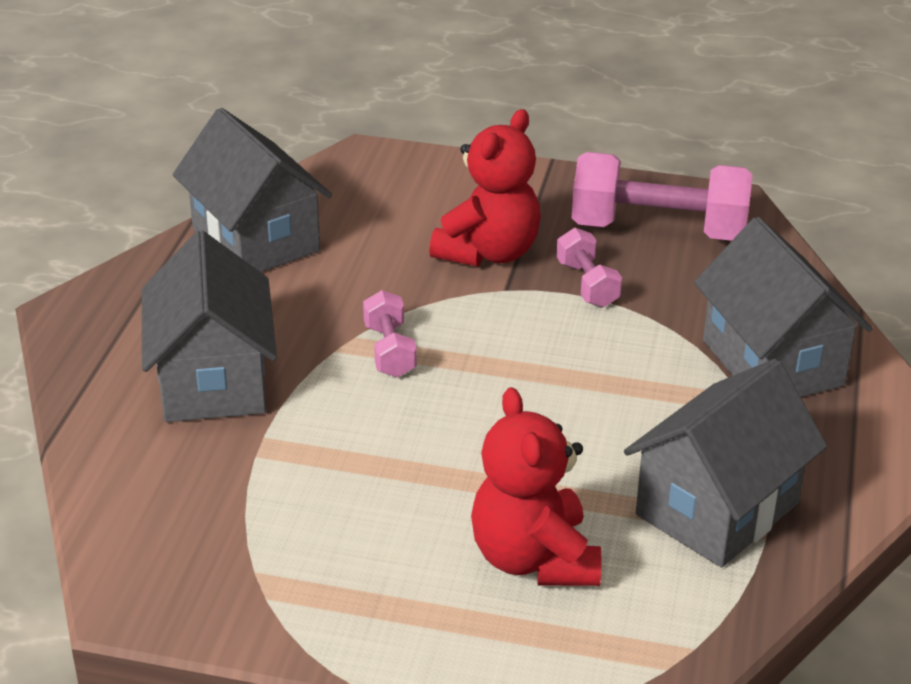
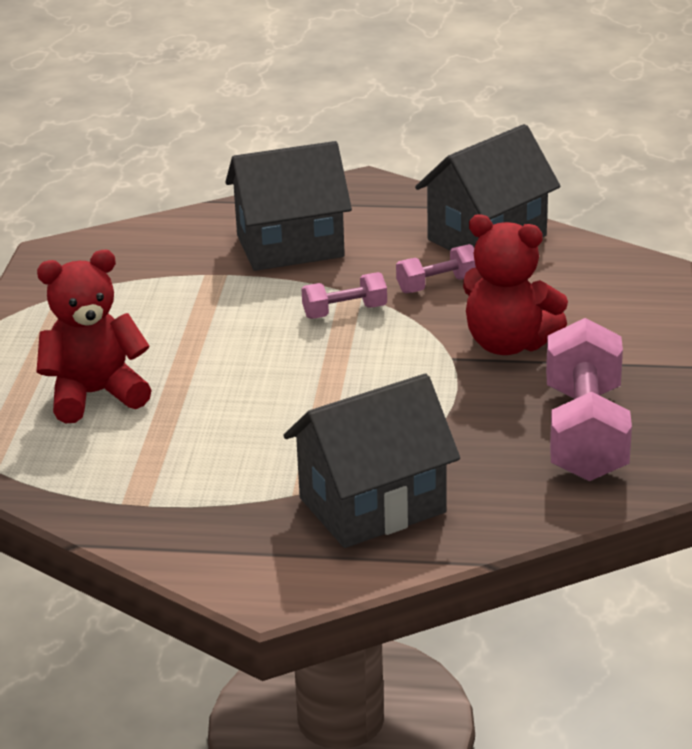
camera: 85 degrees right, 5 degrees down
(587, 284) = (473, 398): pink dumbbell -> pink dumbbell (437, 285)
(717, 509) = (157, 477): grey house -> none

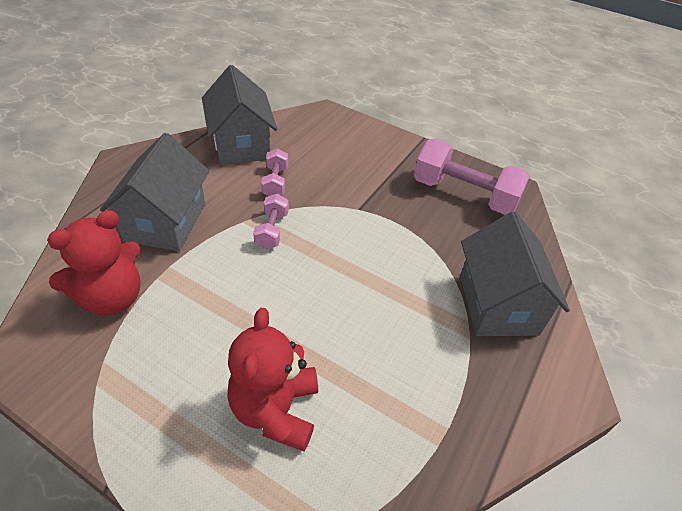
camera: 70 degrees left, 15 degrees up
(508, 344) = (360, 183): red teddy bear -> red teddy bear (112, 298)

